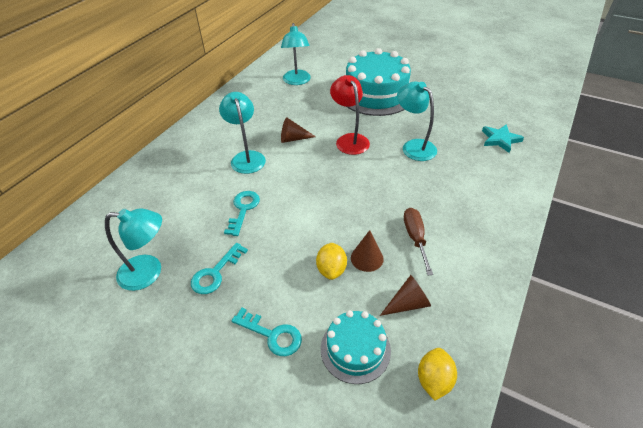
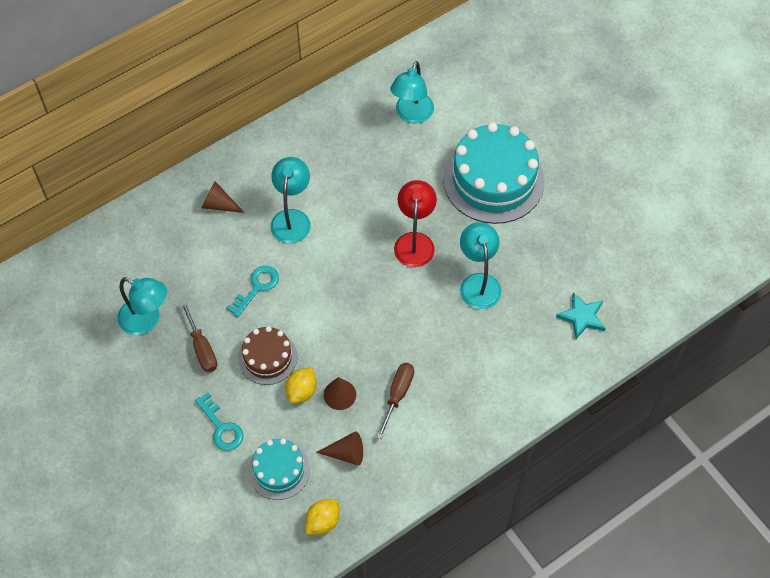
camera: 25 degrees right, 15 degrees up
(215, 273) = (201, 347): turquoise key -> brown screwdriver
(283, 256) = (267, 357): none -> brown cake
(293, 139) = (355, 212): brown cone -> brown cone (219, 205)

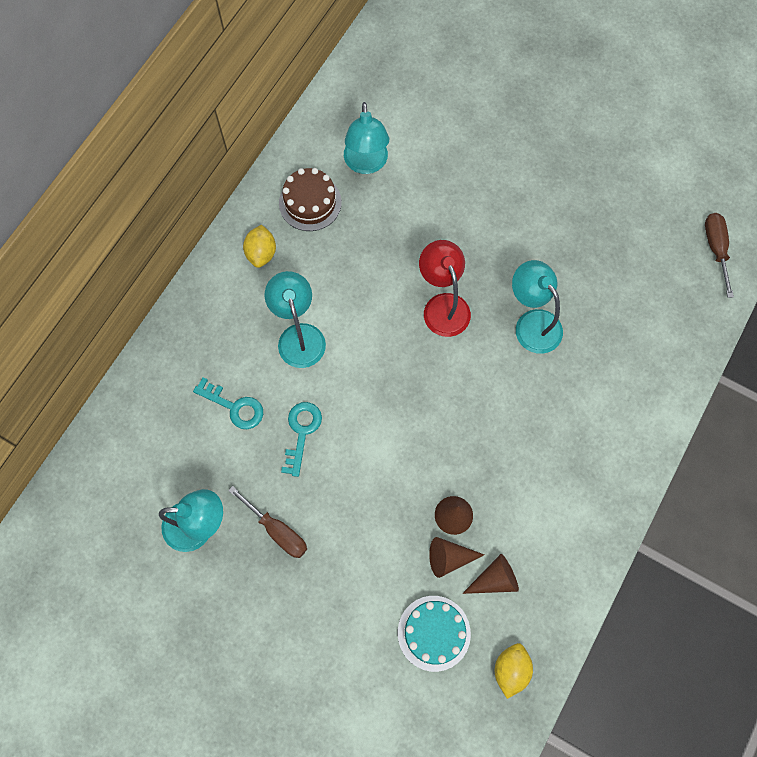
camera: 25 degrees left, 10 degrees up
(219, 205) = (210, 354): brown cone -> brown cone (449, 558)
(221, 427) = (346, 613): turquoise key -> turquoise key (234, 406)
(267, 357) = (355, 508): brown cake -> brown cake (310, 203)
(302, 391) = (411, 530): yellow lemon -> yellow lemon (261, 253)
(397, 395) = (514, 487): brown screwdriver -> brown screwdriver (716, 249)
(493, 180) = (488, 201): turquoise cake -> none
(582, 317) = (654, 314): turquoise star -> none

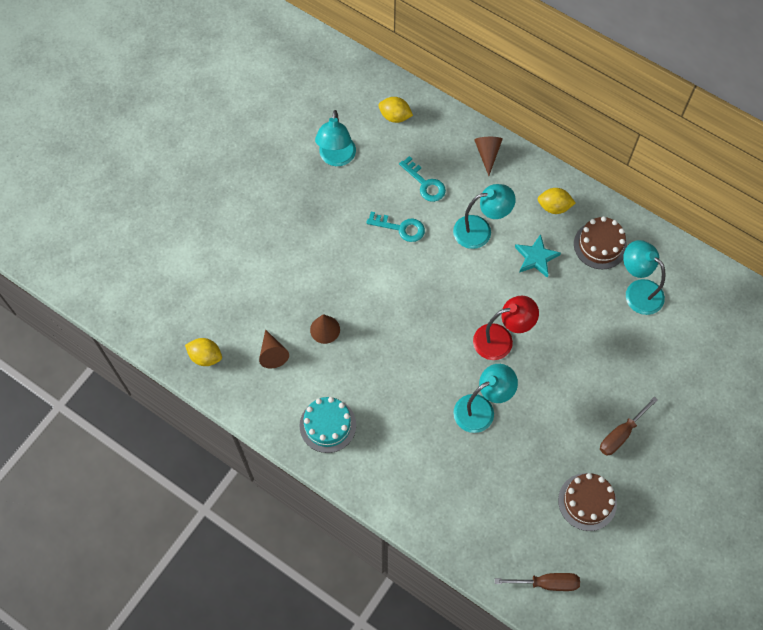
camera: 95 degrees right, 5 degrees down
(131, 453) = (395, 116): none -> yellow lemon
(234, 406) = (425, 183): turquoise key -> turquoise key turned 75 degrees counterclockwise
(277, 530) = (328, 207): brown screwdriver -> brown screwdriver (621, 434)
(332, 271) = (536, 257): none -> turquoise star
(366, 164) = (637, 291): turquoise lamp -> turquoise lamp turned 45 degrees clockwise
(434, 633) = (239, 307): turquoise cake -> turquoise cake (327, 425)
(449, 558) = (292, 323): brown cone -> brown cone (487, 154)
(620, 212) = (587, 502): none -> brown cake

